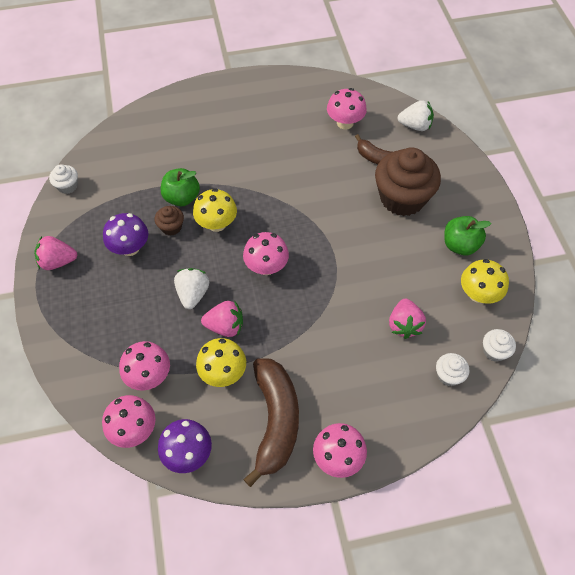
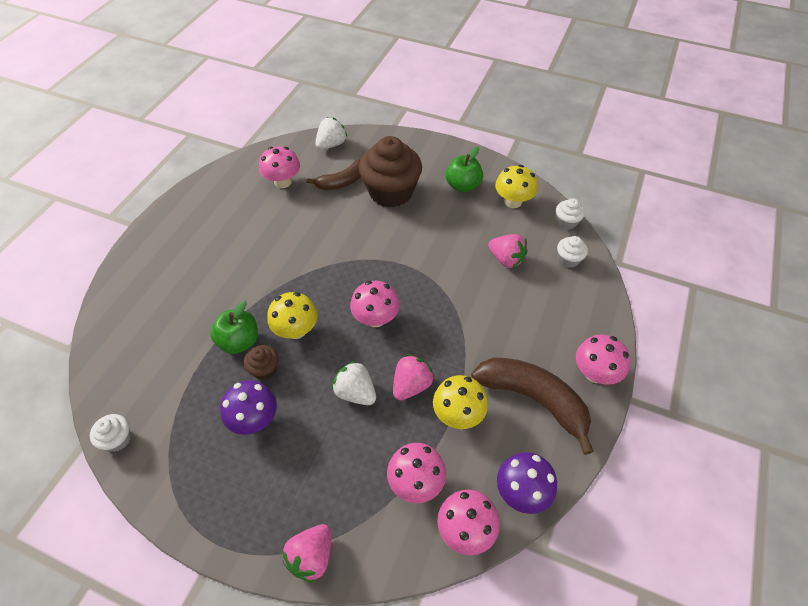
camera: 55 degrees left, 5 degrees down
(58, 261) = (206, 501): pink strawberry -> pink strawberry (311, 556)

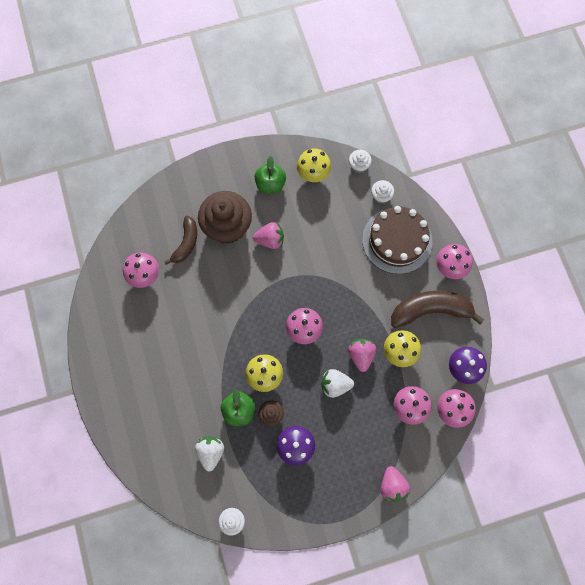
camera: 40 degrees left, 20 degrees up
(331, 144) = (146, 216): white strawberry -> white strawberry (211, 452)
(506, 259) = (345, 225): pink strawberry -> pink strawberry (270, 240)
(552, 307) = (397, 240): none -> brown cake

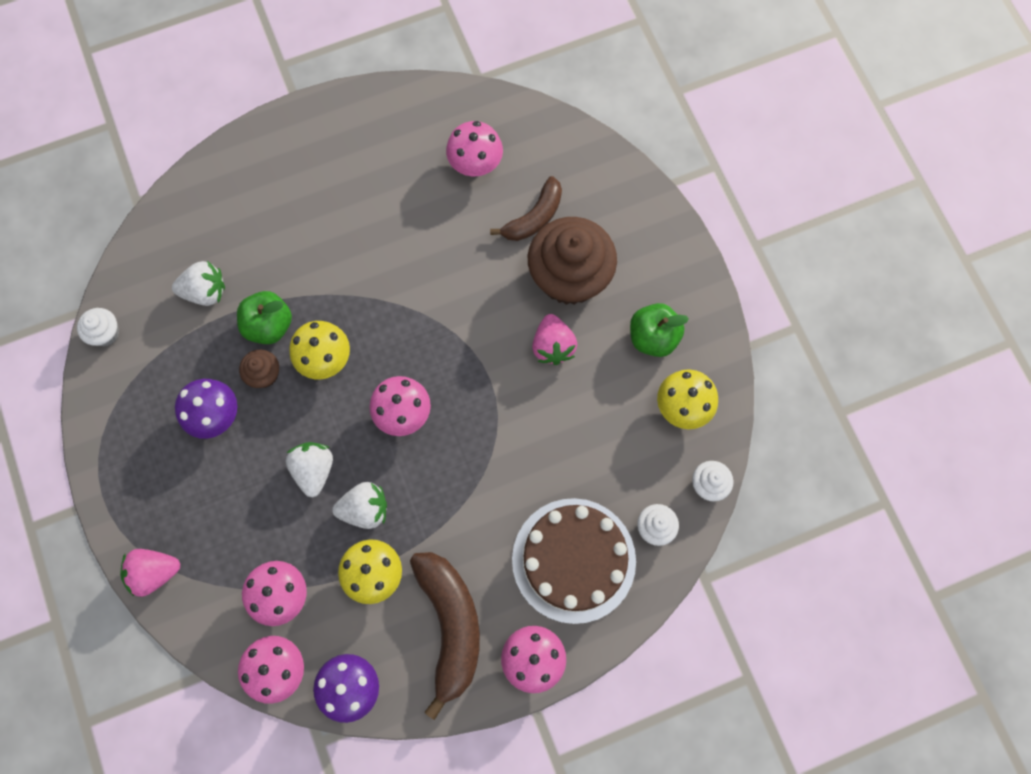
camera: 85 degrees right, 0 degrees up
(186, 243) = (534, 217): brown banana -> brown banana turned 60 degrees counterclockwise
(361, 355) = (365, 509): pink strawberry -> white strawberry

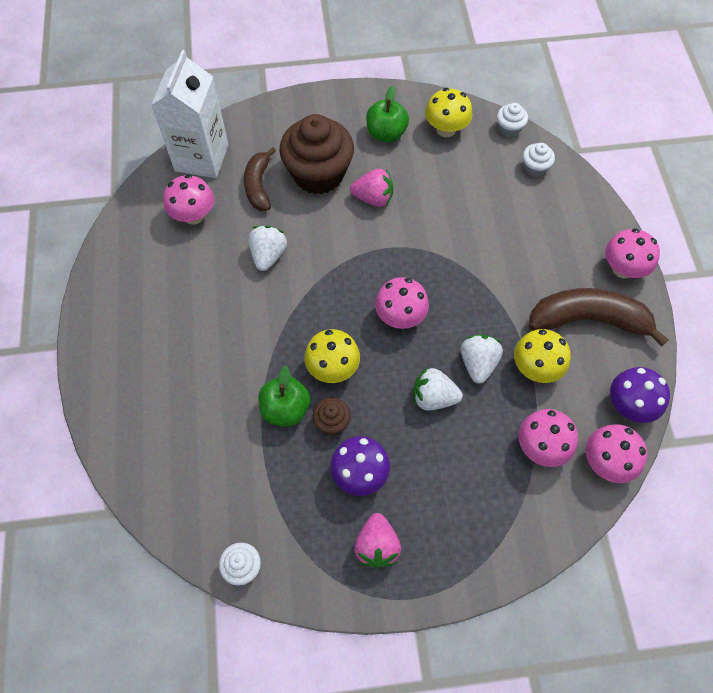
camera: 75 degrees left, 10 degrees down
(154, 572) = (500, 558): pink strawberry -> pink strawberry (377, 546)
(205, 291) = (232, 460): white strawberry -> white strawberry (268, 255)
(534, 217) = (258, 185): brown banana -> brown banana turned 150 degrees counterclockwise
(554, 146) = (202, 158): none -> white carton
(573, 560) = (550, 224): brown cake -> none

